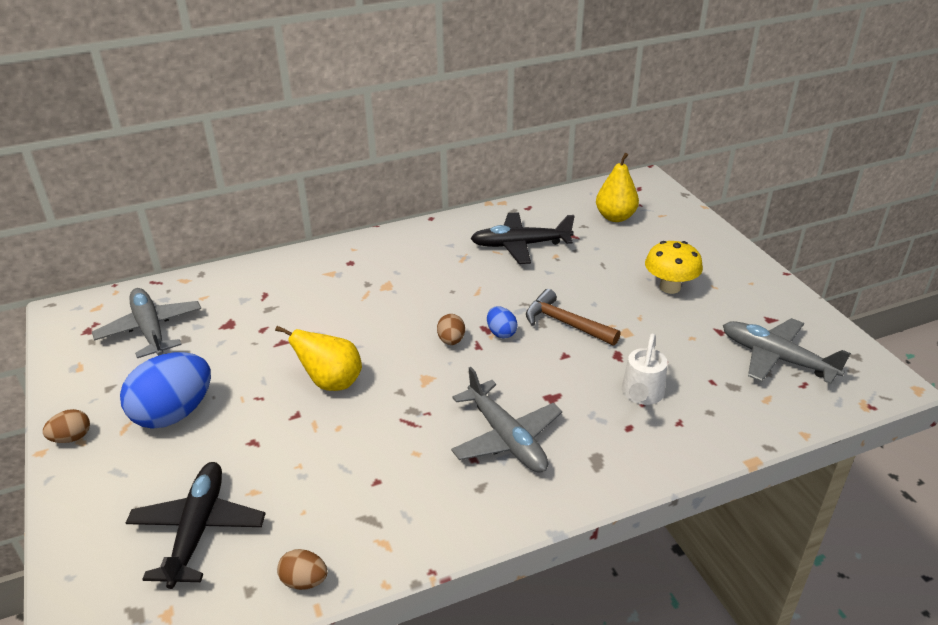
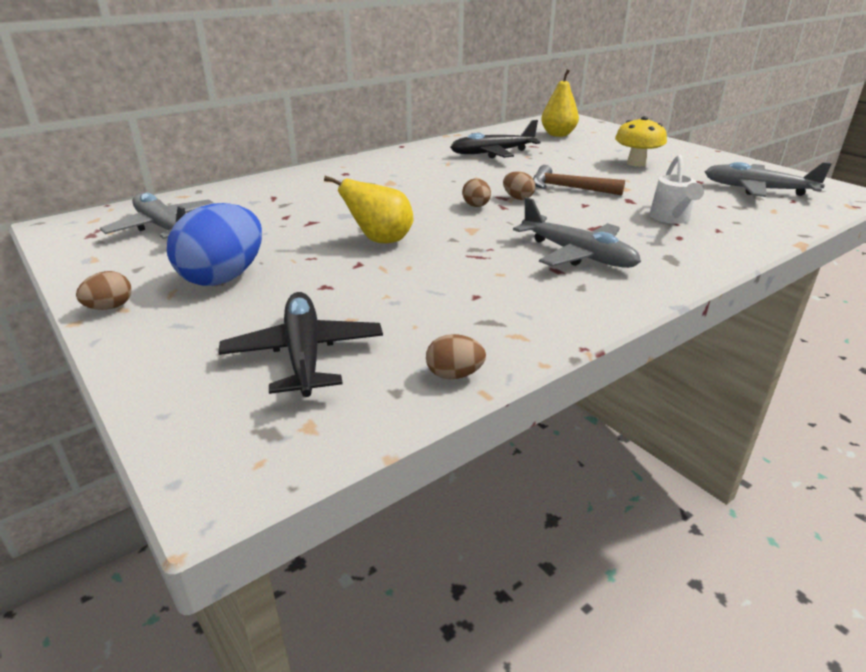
camera: 15 degrees left, 5 degrees down
(501, 333) = (517, 198): blue egg -> brown egg

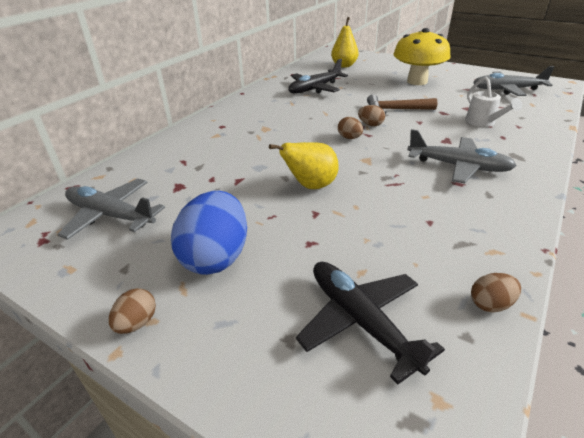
camera: 20 degrees left, 5 degrees up
(636, 163) = (417, 81): yellow mushroom -> yellow mushroom, size x1.52

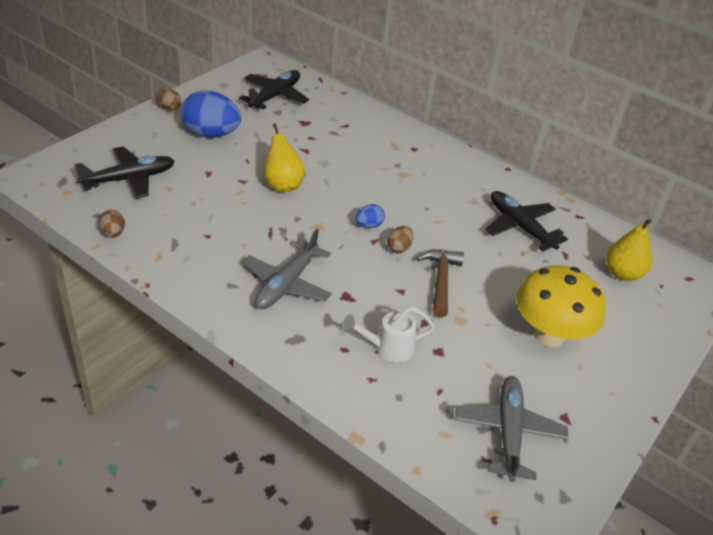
camera: 90 degrees right, 5 degrees up
(111, 215) = (275, 96): grey plane -> black plane
(349, 138) = (369, 225): brown egg -> blue egg

